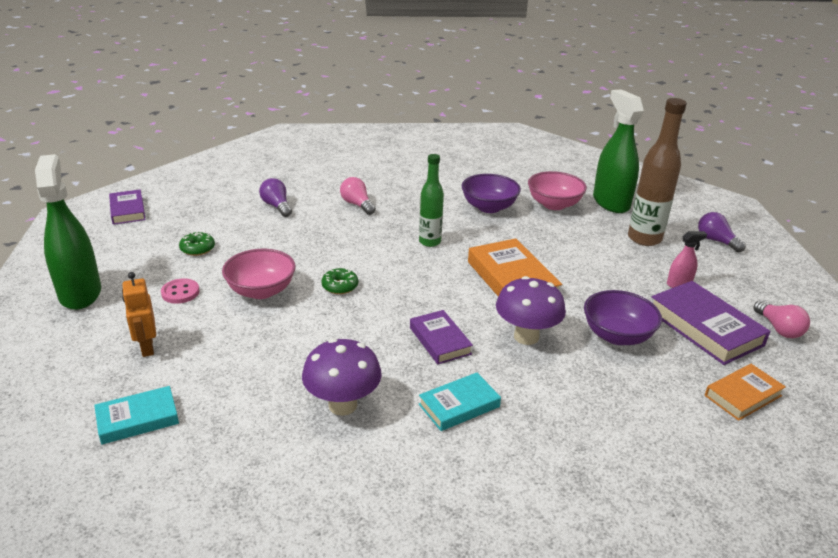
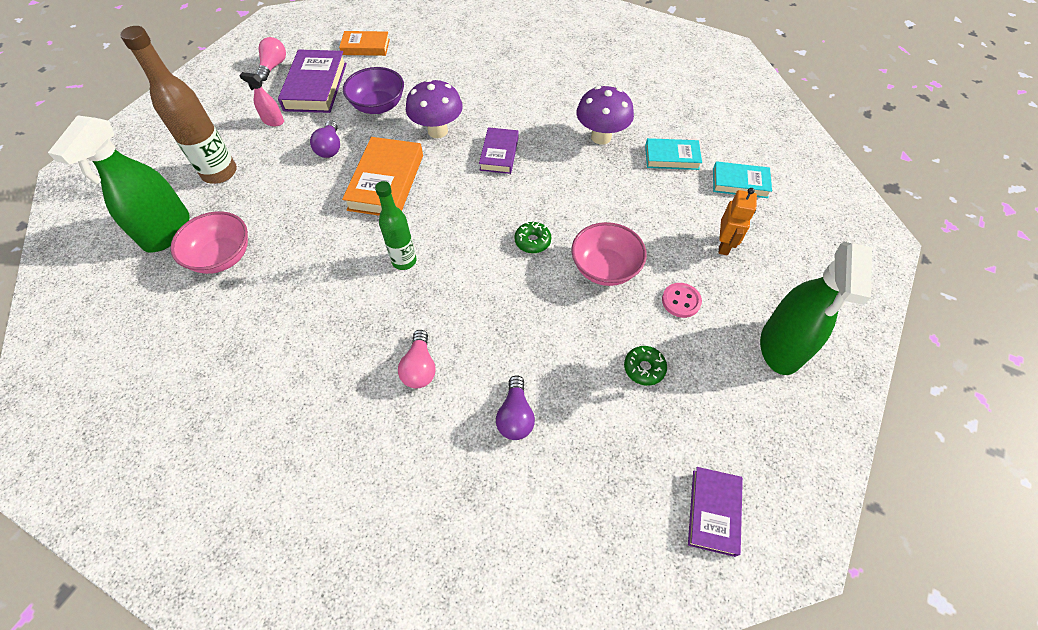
camera: 145 degrees left, 25 degrees up
(459, 405) = (530, 107): turquoise book -> turquoise book (671, 157)
(489, 207) = (289, 286): purple bowl -> none
(716, 241) = (171, 143): purple light bulb -> purple light bulb (330, 148)

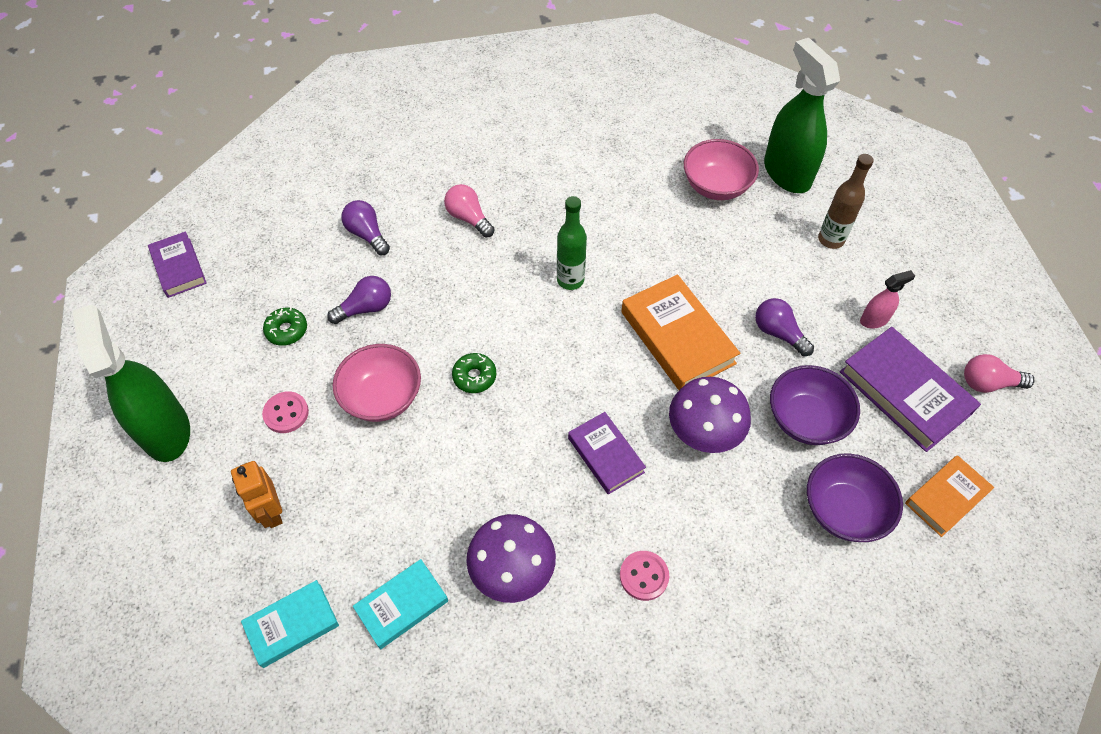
camera: 140 degrees right, 0 degrees up
(219, 173) = (831, 239): brown bottle -> brown bottle, size x0.64
(273, 66) = (988, 383): pink light bulb -> pink light bulb turned 120 degrees clockwise
(415, 68) = (843, 510): none -> purple bowl
(537, 100) = (644, 576): none -> pink button
(568, 343) = (366, 308): none -> purple light bulb

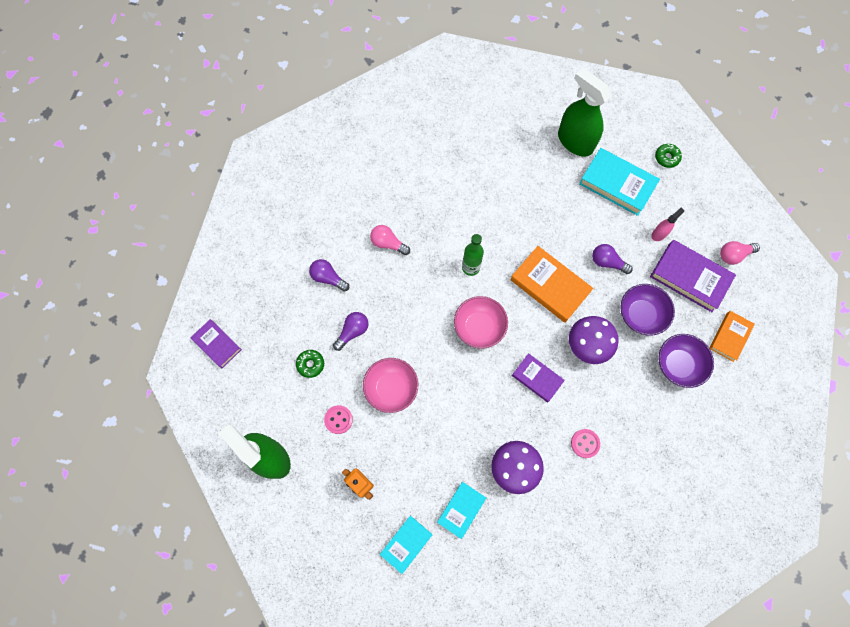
camera: 20 degrees left, 15 degrees up
(474, 376) = (440, 355): green donut -> green donut (666, 158)
(716, 186) = (534, 166): pink bowl -> pink bowl (479, 327)
(831, 239) = (617, 184): brown bottle -> turquoise book

